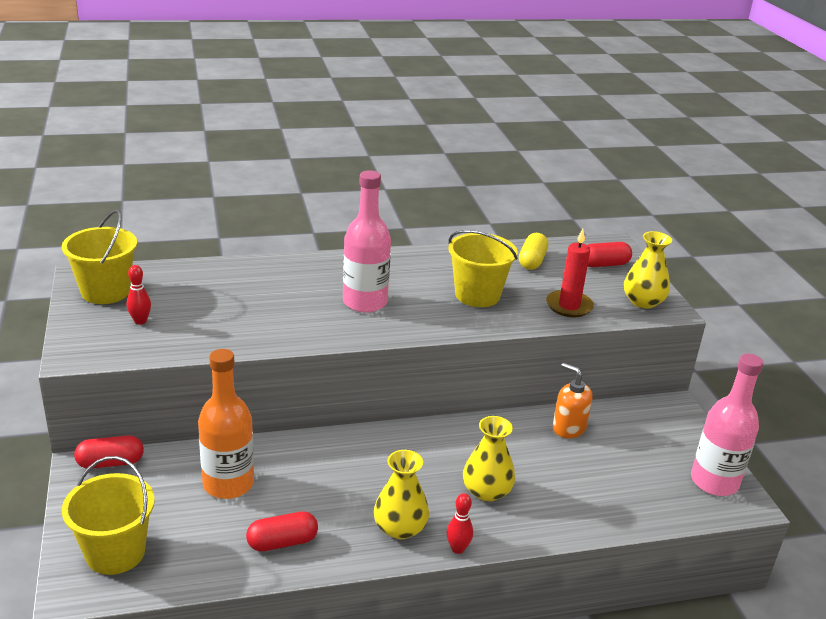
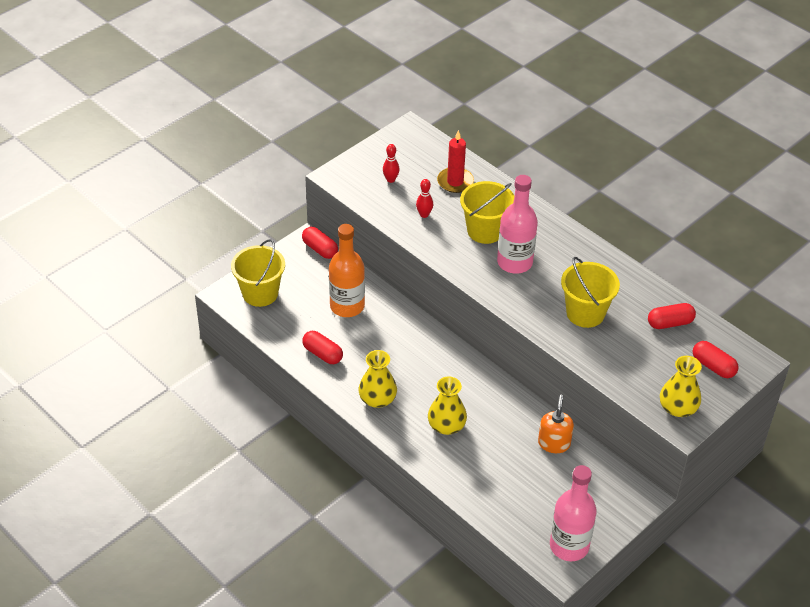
camera: 60 degrees right, 15 degrees up
(105, 291) = (404, 147): yellow bucket -> yellow bucket (485, 231)
(457, 549) = (383, 433): red bowling pin -> red bowling pin (424, 215)
(532, 261) = (670, 323): yellow capsule -> red capsule
(569, 306) = (624, 367): red candle -> red candle (455, 182)

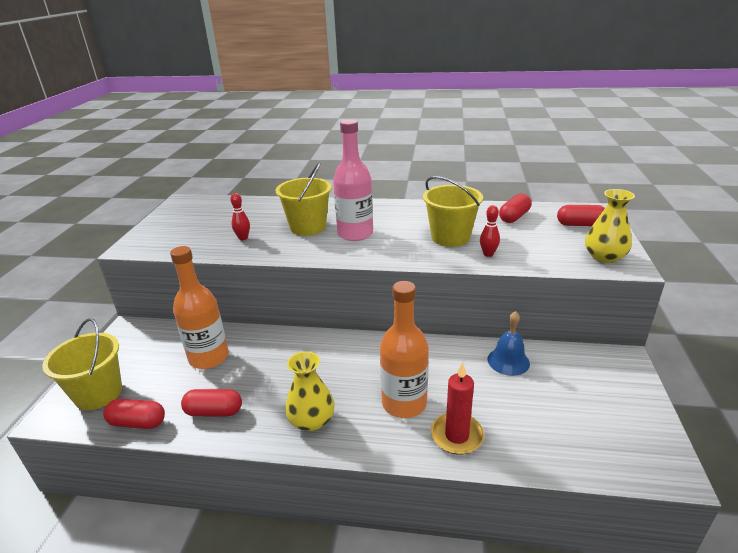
camera: 35 degrees left, 15 degrees down
(320, 249) = (146, 328): red capsule -> red capsule (138, 422)
(390, 179) = (190, 230): red bowling pin -> red bowling pin (488, 254)
(446, 425) = (404, 403): yellow vase -> orange bottle
(455, 182) = (250, 212): red candle -> red candle (457, 436)
(554, 443) = (508, 361): orange soap dispenser -> blue bell
(569, 546) = (641, 440): pink bottle -> none

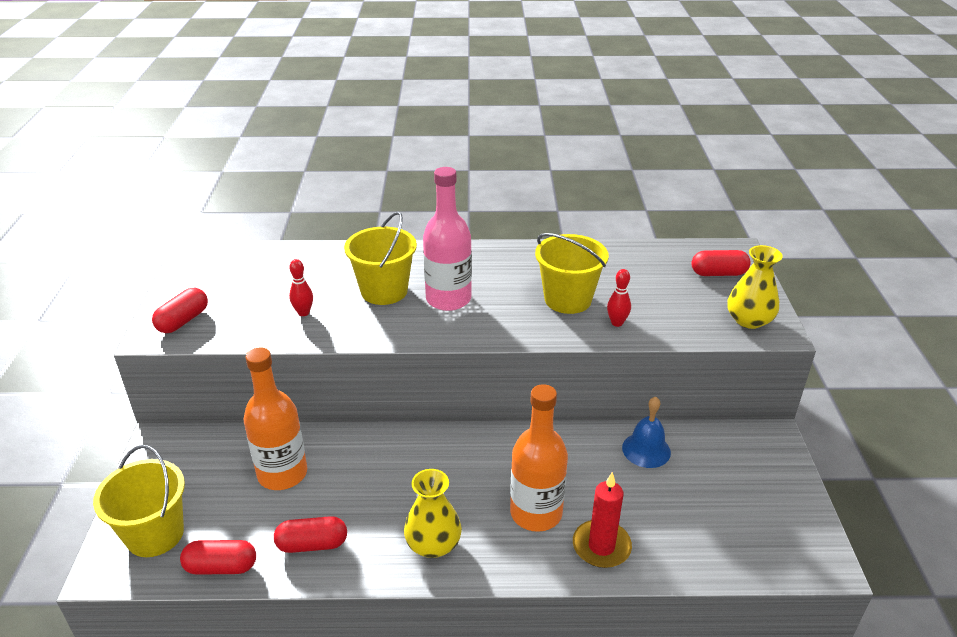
camera: 10 degrees left, 5 degrees up
(514, 217) = (640, 264): red capsule -> red capsule (183, 321)

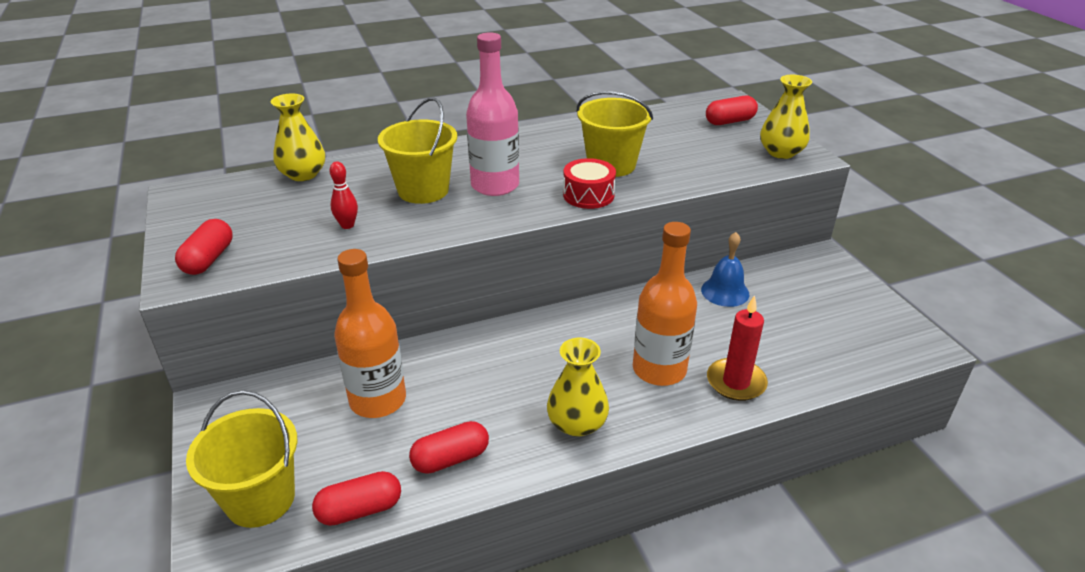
camera: 20 degrees left, 0 degrees up
(296, 254) = (303, 174): none -> yellow vase
(526, 327) = (588, 195): none -> red drum
(617, 323) = (669, 175): red bowling pin -> none

